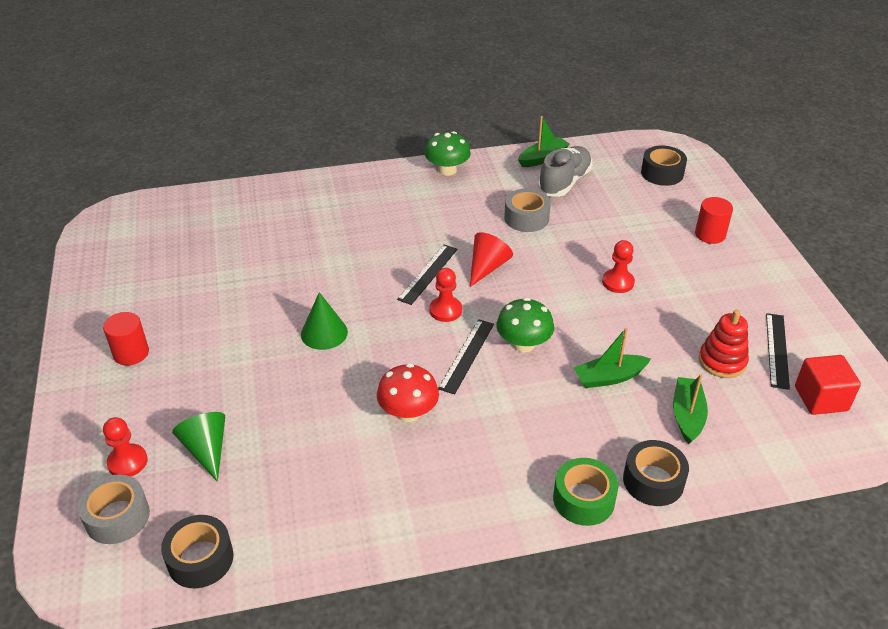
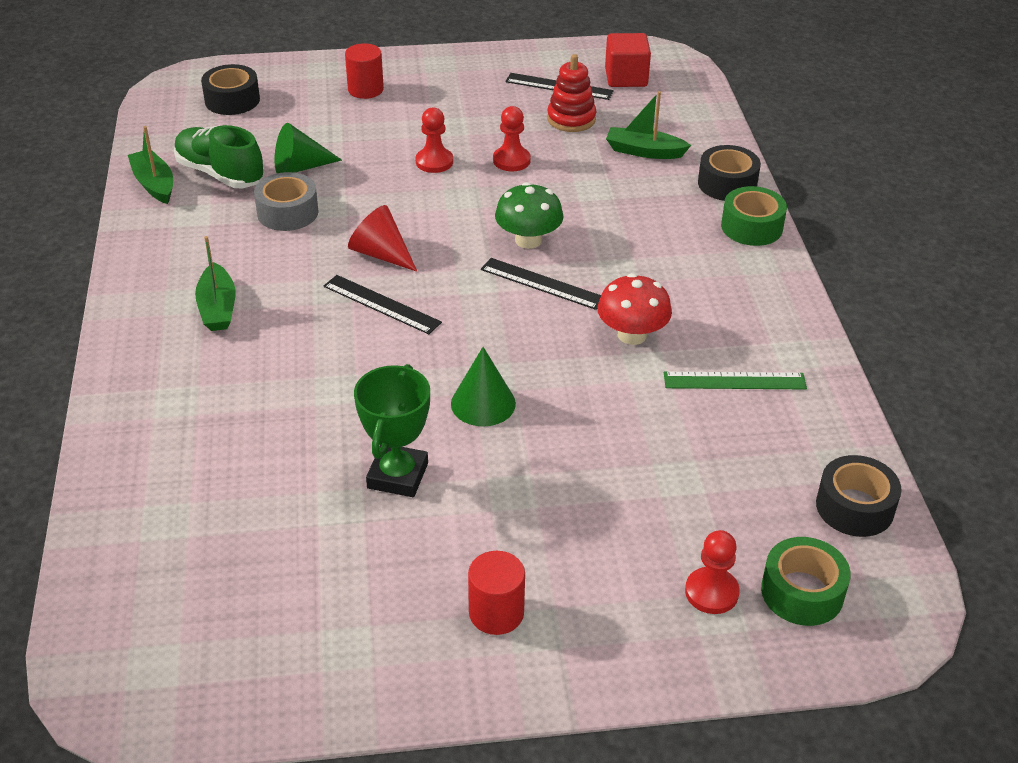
camera: 85 degrees left, 0 degrees up
(117, 517) = (802, 592): grey tape -> green tape
(206, 450) = (689, 512): green cone -> green cone (300, 167)
(254, 299) = (398, 476): none -> green trophy
(354, 480) = (734, 381): none -> green ruler
(445, 310) = (458, 294): red pawn -> red pawn (511, 160)
(447, 170) = (143, 271): green mushroom -> none
(564, 182) = (220, 174): grey shoe -> green shoe
(609, 377) = (588, 189): green boat -> green boat (218, 308)

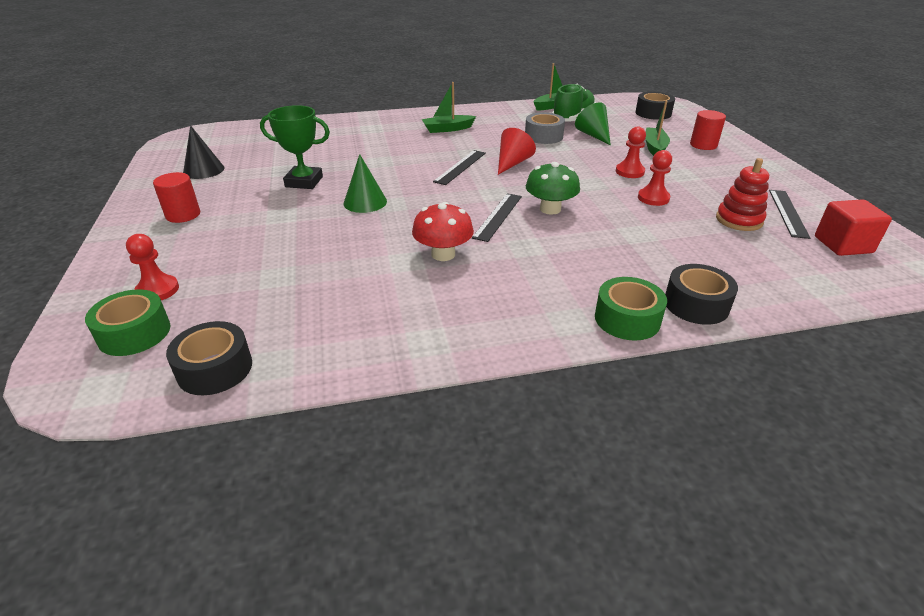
camera: 85 degrees right, 5 degrees down
(314, 622) = (203, 170): none -> black cone
(644, 151) = (717, 256): green boat -> green boat (654, 147)
(734, 381) = (388, 304): green ruler -> none

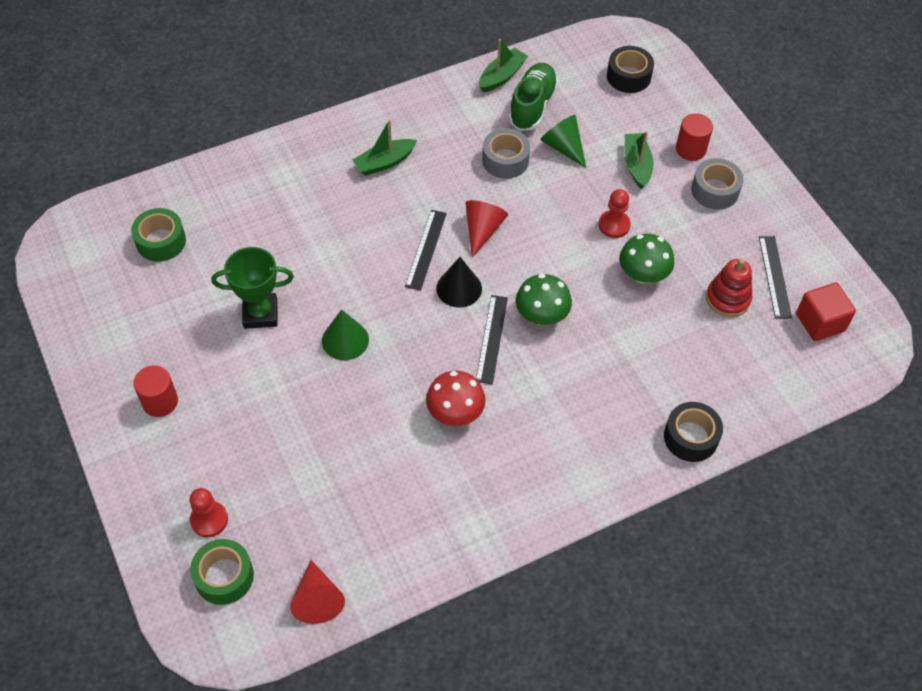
camera: 15 degrees left, 20 degrees up
(203, 170) = (130, 312): black cone -> black cone (459, 288)
(215, 369) = (317, 599): black tape -> red cone
(627, 319) = (635, 468): green tape -> green tape (161, 241)
(653, 198) = (643, 274): red pawn -> green mushroom
(725, 165) = (715, 190): none -> grey tape

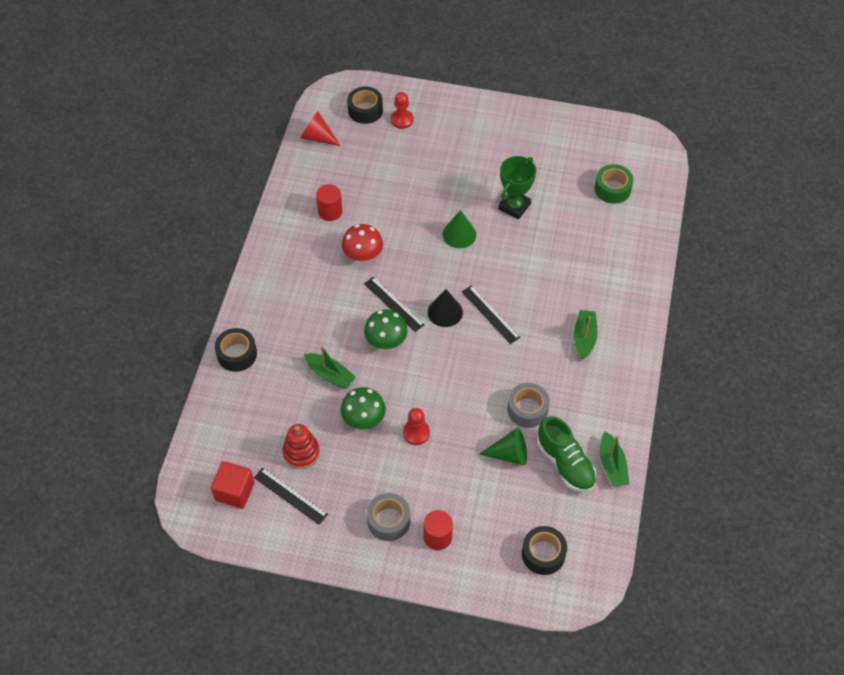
camera: 130 degrees right, 0 degrees up
(160, 402) = (493, 135): red cylinder -> red cylinder (330, 211)
(224, 576) = (365, 110): green tape -> black tape
(482, 230) = (479, 354): red cone -> none
(636, 165) = (454, 488): green boat -> green boat (330, 375)

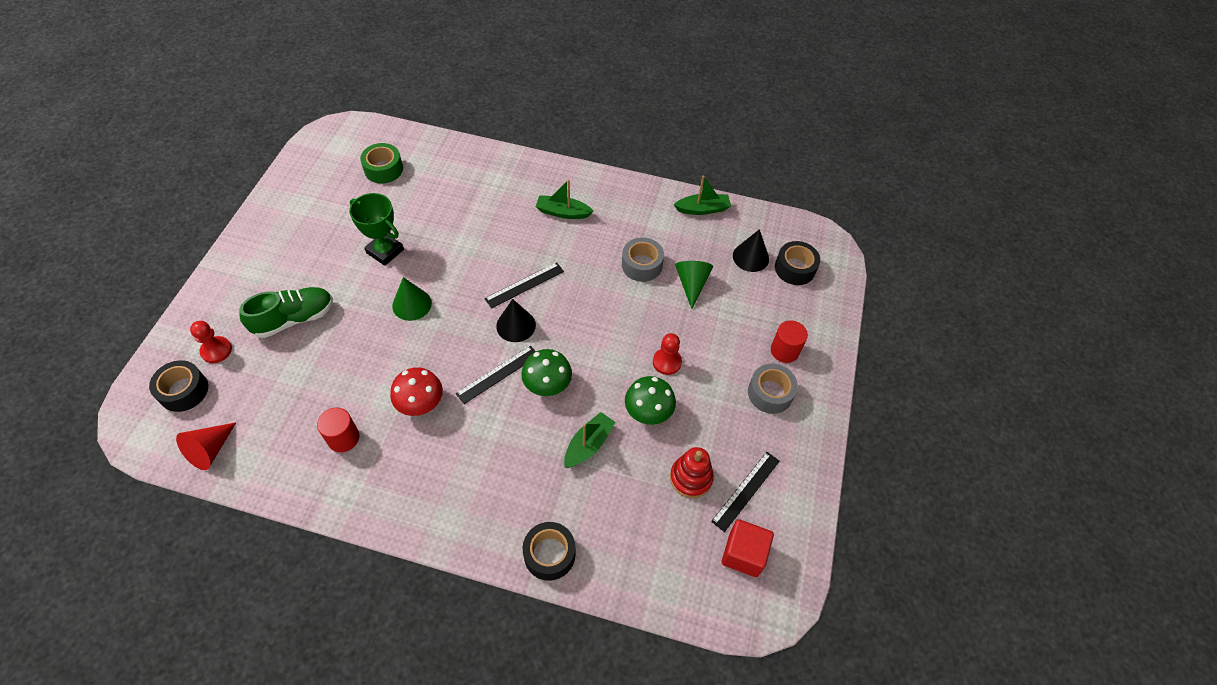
camera: 90 degrees left, 0 degrees up
(552, 511) = (750, 257): none -> black cone
(565, 463) = (701, 242): green shoe -> green shoe (294, 319)

